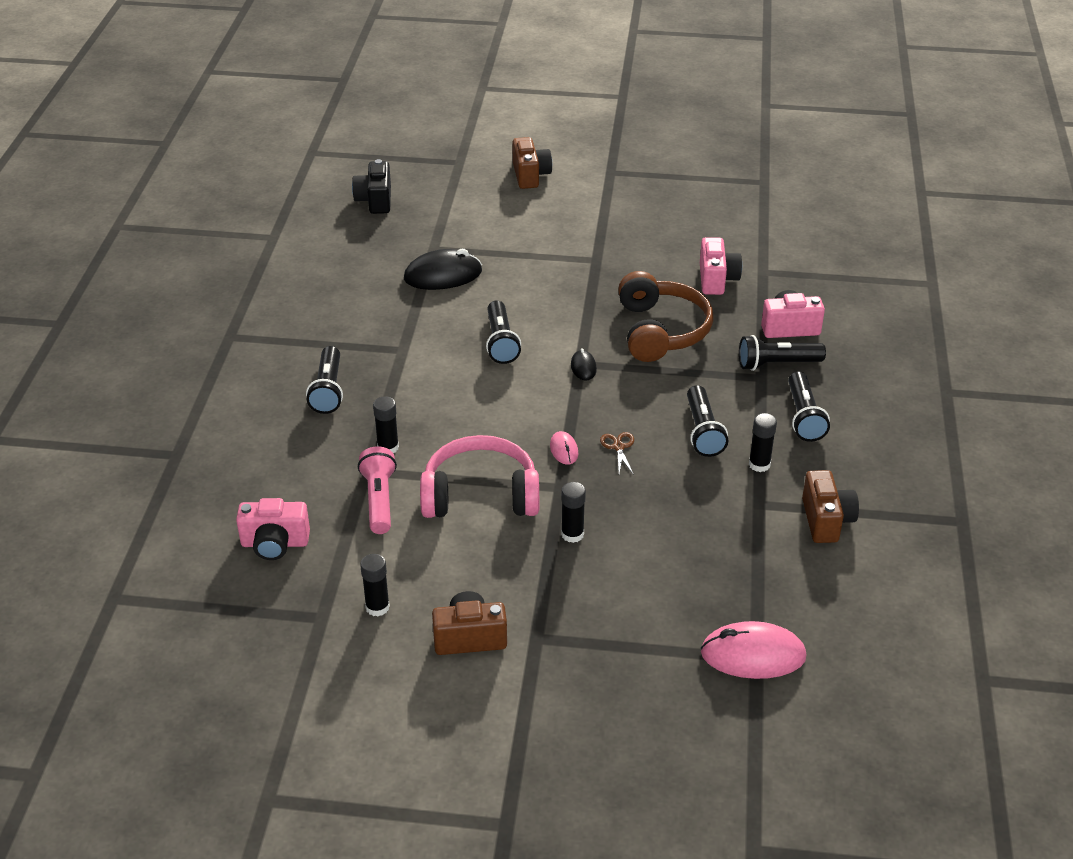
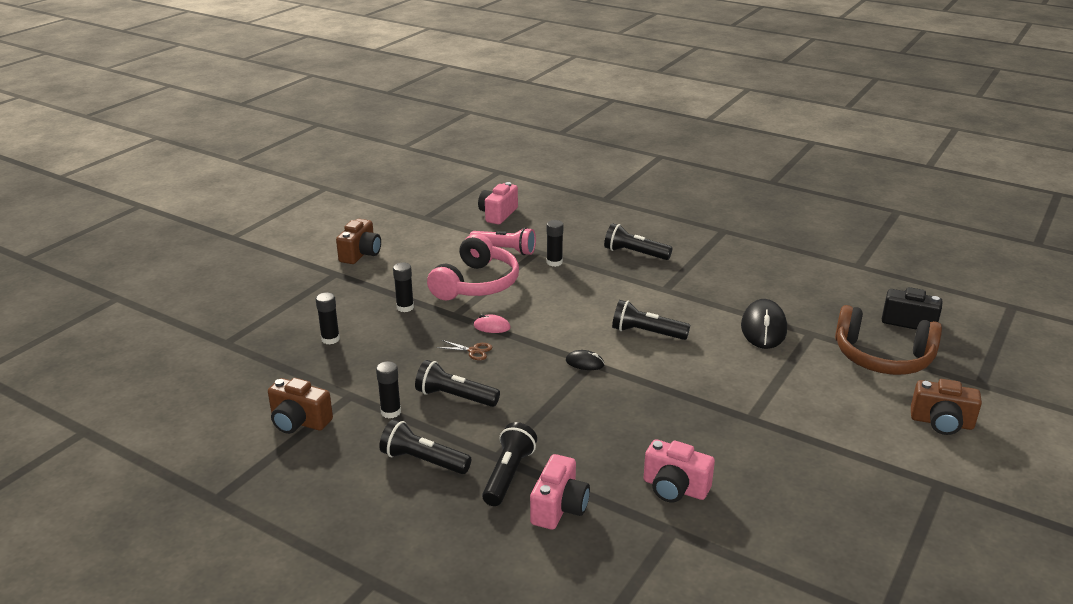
camera: 115 degrees right, 10 degrees down
(377, 607) = (415, 233): black glue stick -> black glue stick (330, 339)
(661, 331) = (608, 421): brown headphones -> brown headphones (882, 357)
(753, 655) = (229, 342): pink mouse -> none

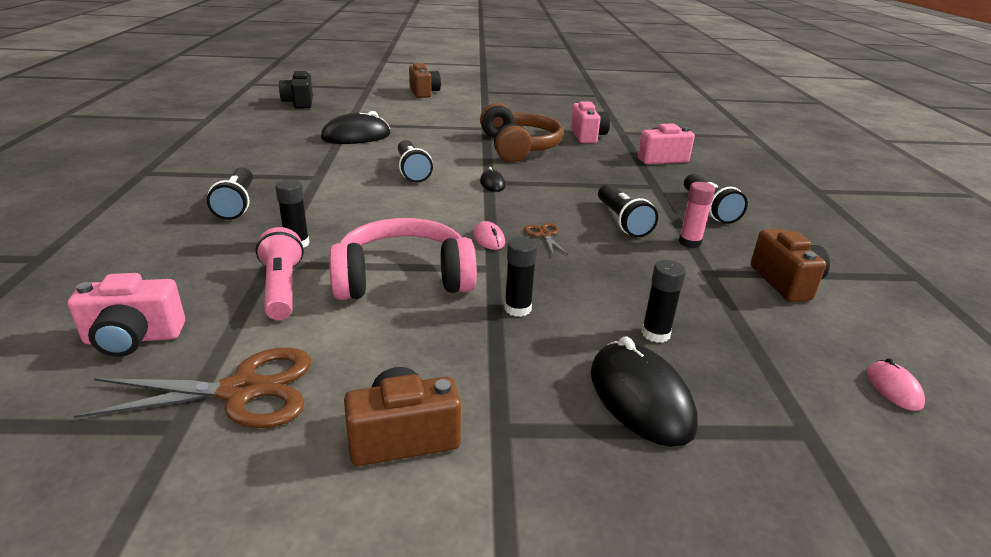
camera: 125 degrees left, 0 degrees up
(197, 388) = (893, 388): none -> pink mouse
(302, 311) = (640, 398): none -> black mouse
(391, 412) = (689, 242): black glue stick -> pink glue stick
(431, 230) = (241, 391): none -> brown scissors
(508, 475) = (663, 178): black flashlight -> none
(882, 357) = (362, 106): brown headphones -> brown headphones (519, 147)

